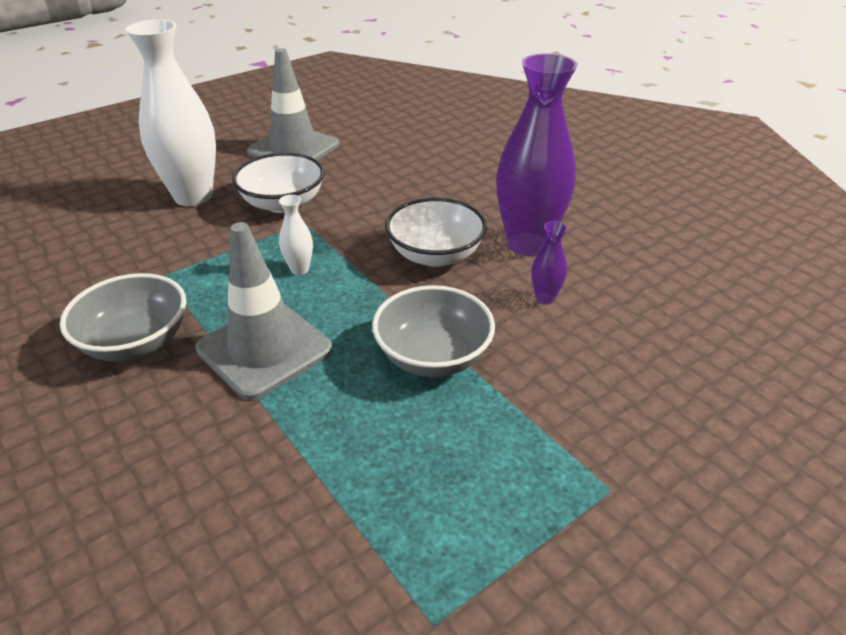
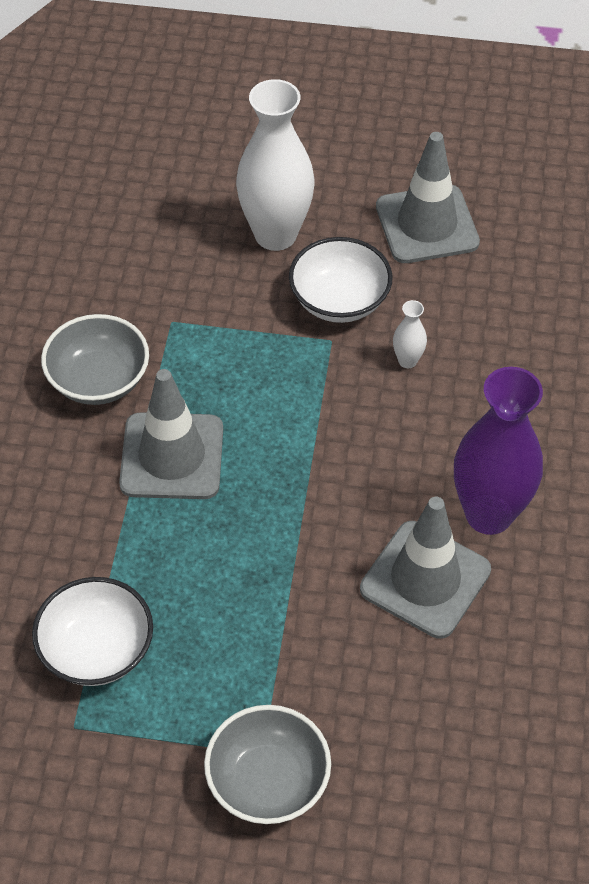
camera: 45 degrees right, 15 degrees up
(299, 269) = (273, 394): white vase -> white vase (407, 361)
(433, 356) = (276, 559): grey bowl -> grey bowl (268, 781)
(435, 255) = (395, 463): white bowl -> white bowl (97, 650)
(545, 298) = (425, 579): purple vase -> grey traffic cone

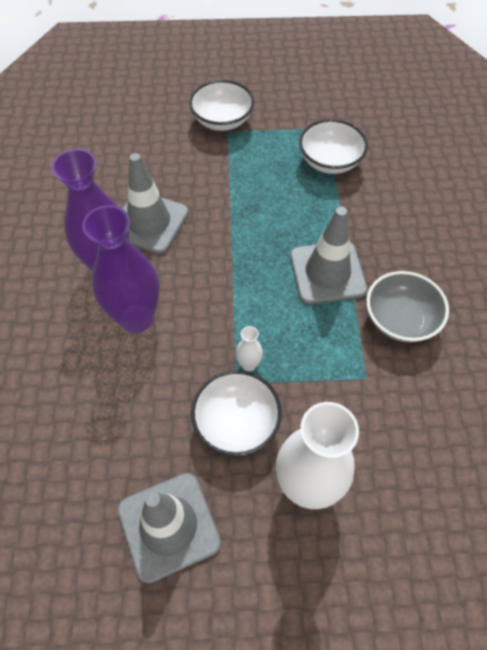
camera: 170 degrees right, 5 degrees up
(268, 781) = (222, 120): grey bowl -> white bowl
(407, 361) = (174, 374): white vase -> white vase (249, 364)
(451, 435) = (137, 318): none -> purple vase

